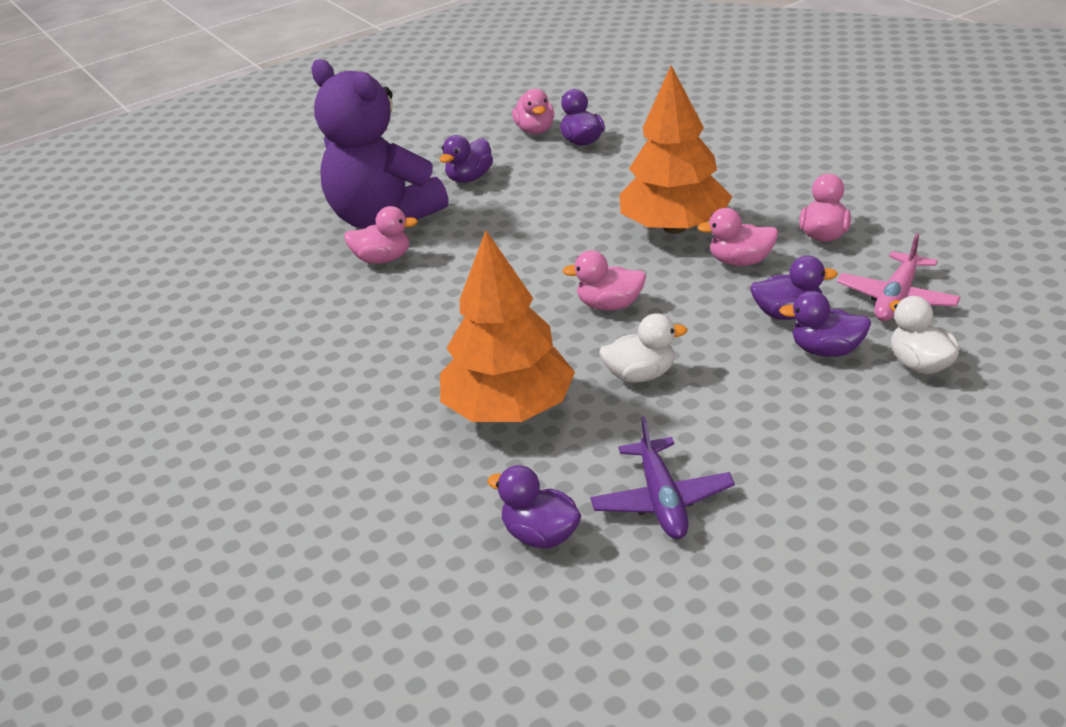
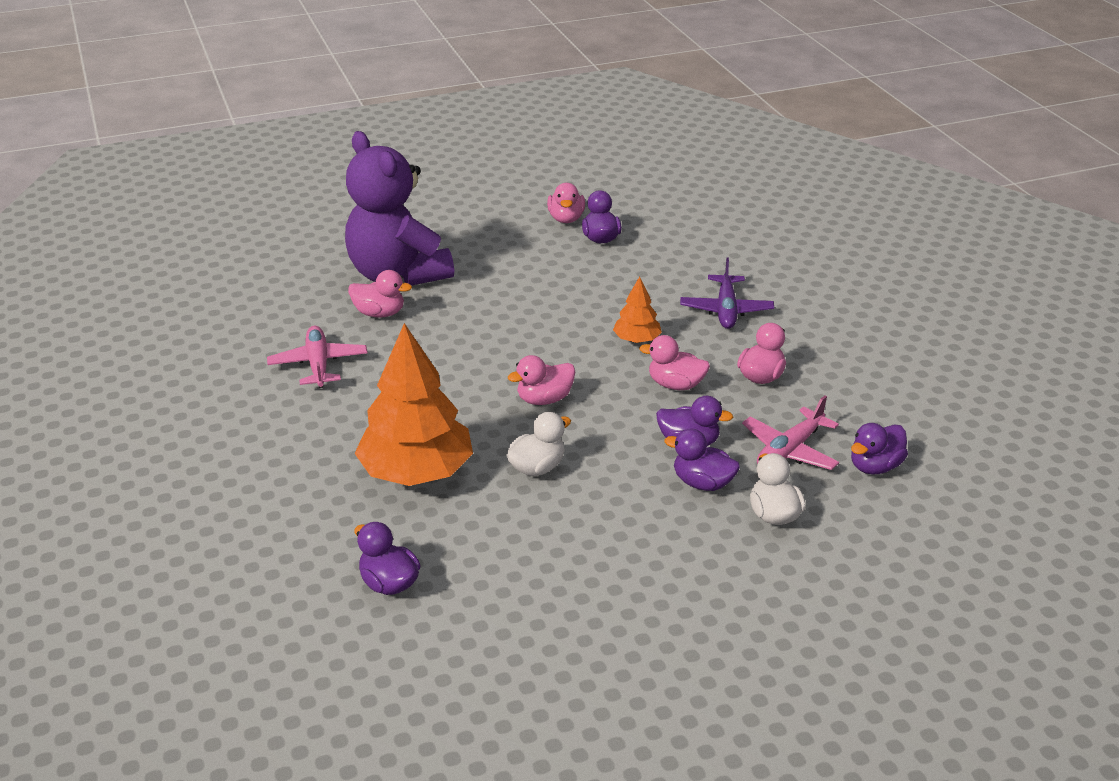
camera: 10 degrees right, 0 degrees up
(340, 324) = (318, 364): none -> pink plane
(469, 178) = (487, 253): purple duck -> purple duck (875, 466)
(610, 305) = (544, 399): pink duck -> pink duck turned 45 degrees counterclockwise
(640, 375) = (537, 467): white duck -> white duck turned 45 degrees counterclockwise
(662, 500) = (498, 578): purple plane -> purple plane (726, 310)
(674, 227) = (637, 340): orange tree -> orange tree, size x0.48

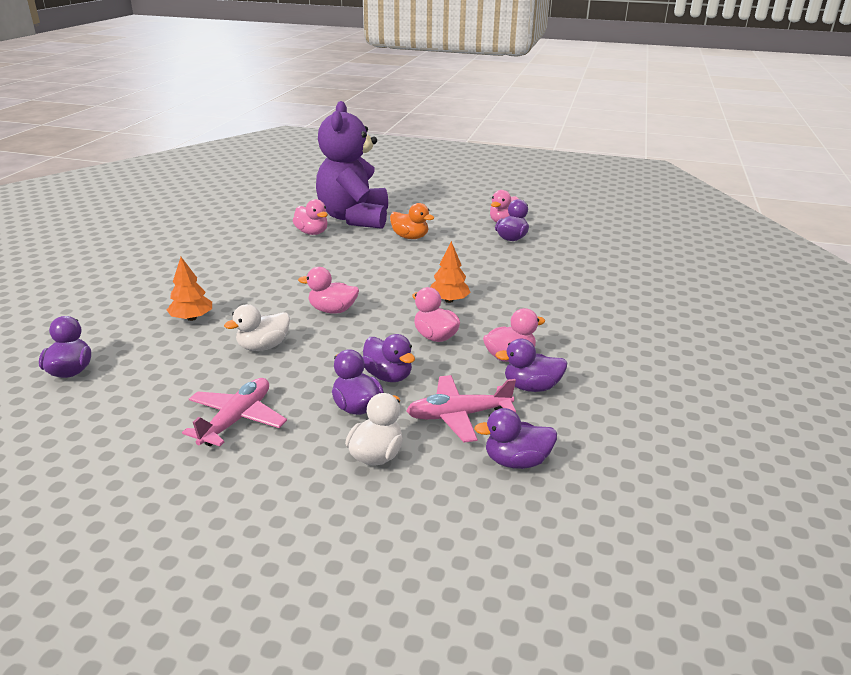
camera: 35 degrees right, 5 degrees down
(318, 364) = (237, 245): pink plane -> pink plane (237, 419)
(416, 472) = (192, 318): orange tree -> orange tree, size x0.48
(496, 277) = (410, 237): none -> orange duck
(537, 467) = (263, 346): white duck -> white duck turned 150 degrees clockwise
(726, 310) = (543, 306): purple plane -> none
(811, 397) = (531, 387): none -> purple duck

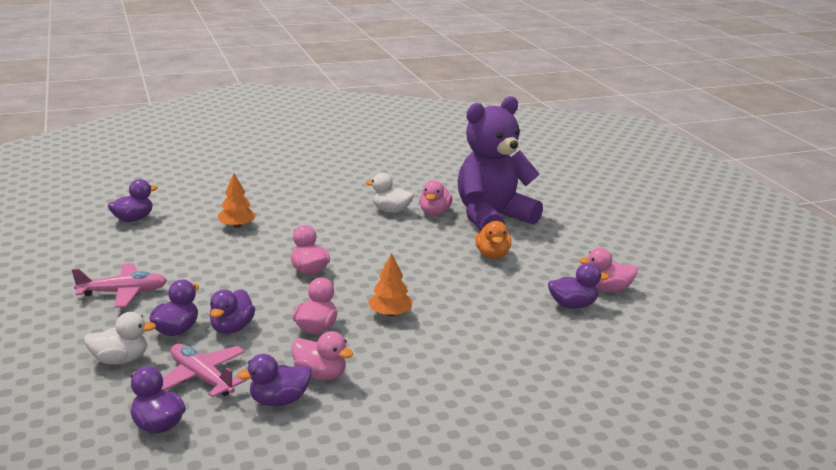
camera: 55 degrees right, 5 degrees down
(263, 346) = (225, 265): white duck -> white duck (391, 211)
(531, 387) = (279, 400): purple duck -> purple duck turned 75 degrees counterclockwise

